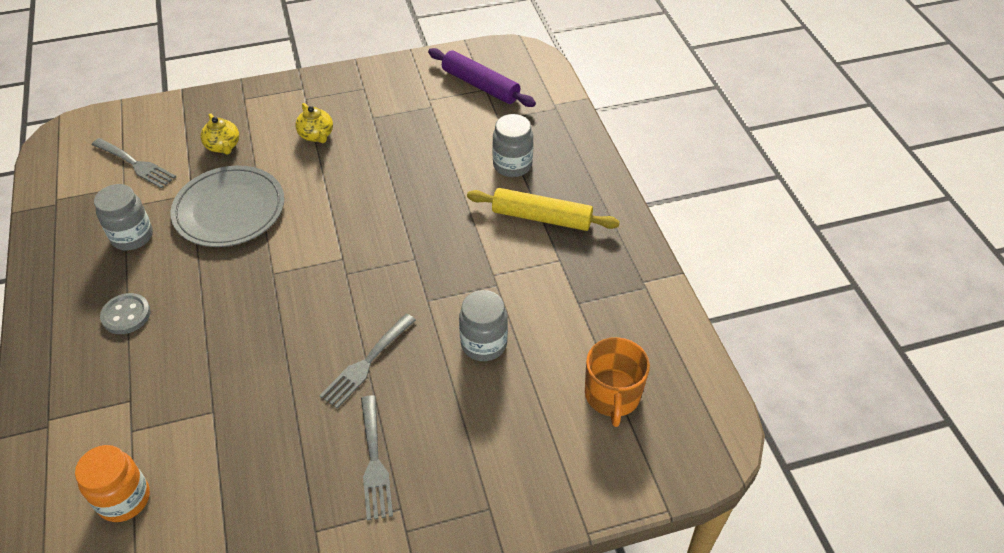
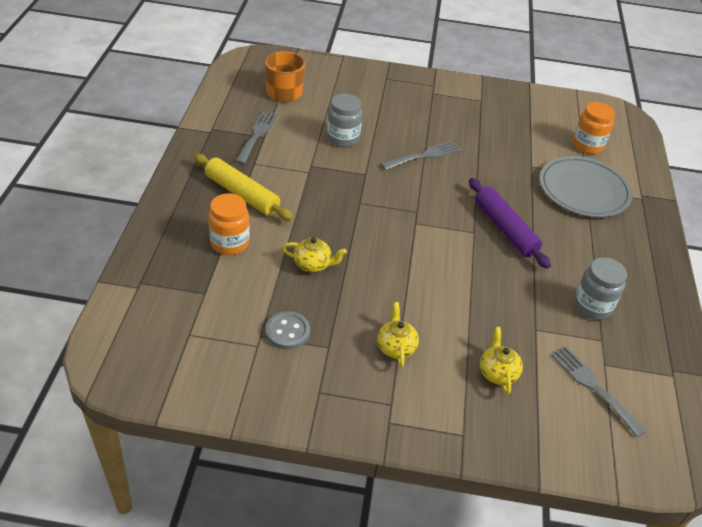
camera: 160 degrees left, 5 degrees down
(126, 315) = (593, 243): grey button -> grey button (287, 331)
(229, 209) = (501, 299): grey plate -> grey plate (584, 190)
(374, 462) = (439, 113): grey fork -> grey fork (257, 135)
(424, 175) = (313, 265): none -> yellow teapot
(480, 85) = (191, 341): purple rolling pin -> purple rolling pin (505, 229)
(512, 165) = (230, 243): grey jar -> orange jar

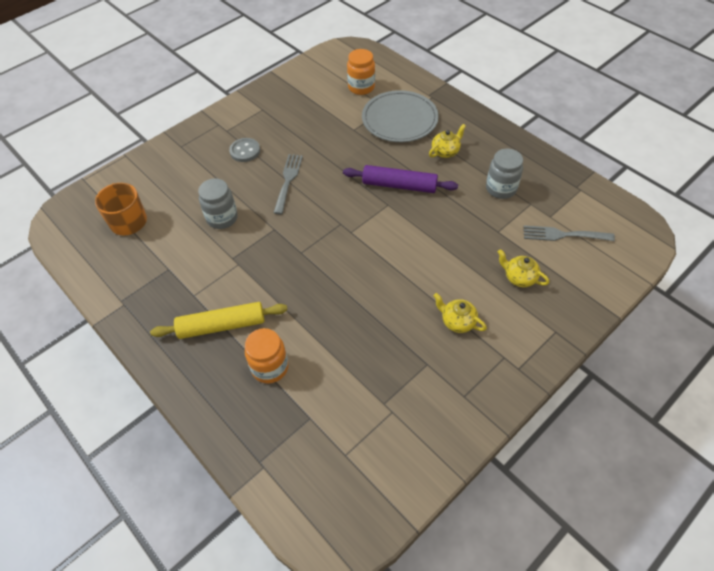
camera: 45 degrees left, 10 degrees up
(257, 135) = (161, 272): grey fork -> none
(287, 331) = (393, 382): grey button -> grey button (245, 151)
(313, 265) = (340, 323): yellow teapot -> yellow teapot (445, 152)

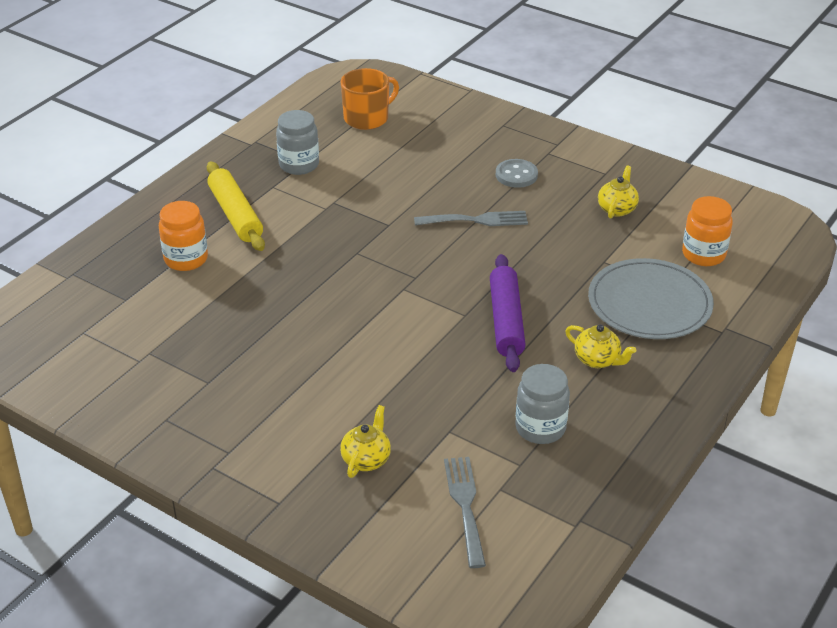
camera: 75 degrees right, 15 degrees down
(222, 218) = (393, 181): grey jar -> grey jar (299, 165)
(457, 322) = (277, 403): yellow teapot -> yellow teapot (617, 209)

